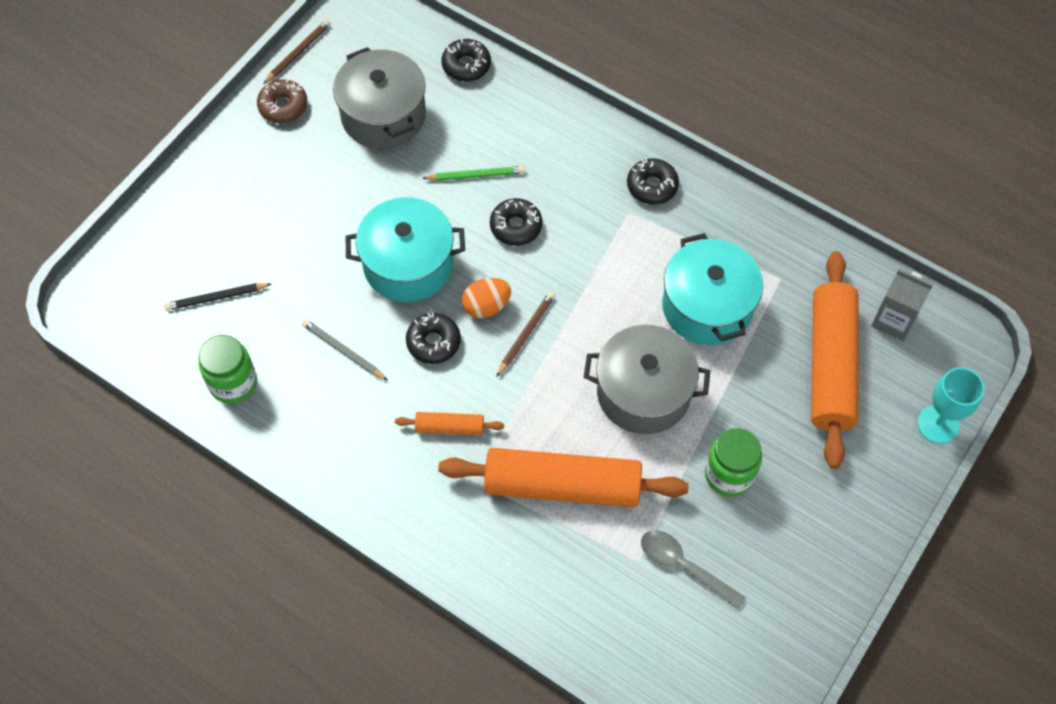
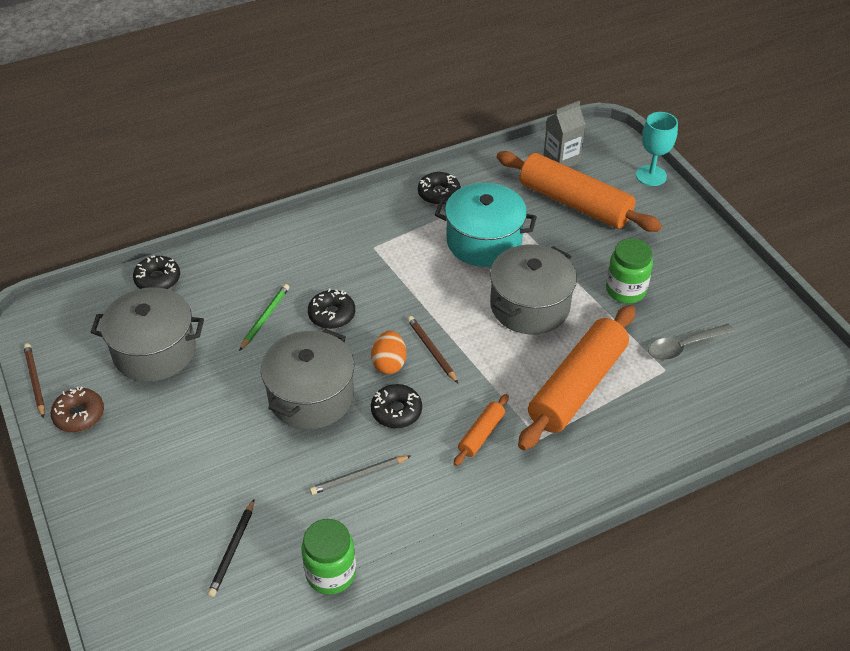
camera: 60 degrees left, 15 degrees down
(408, 264) = (311, 396): turquoise pot -> grey pot
(652, 186) = (362, 225): black donut -> black donut (439, 193)

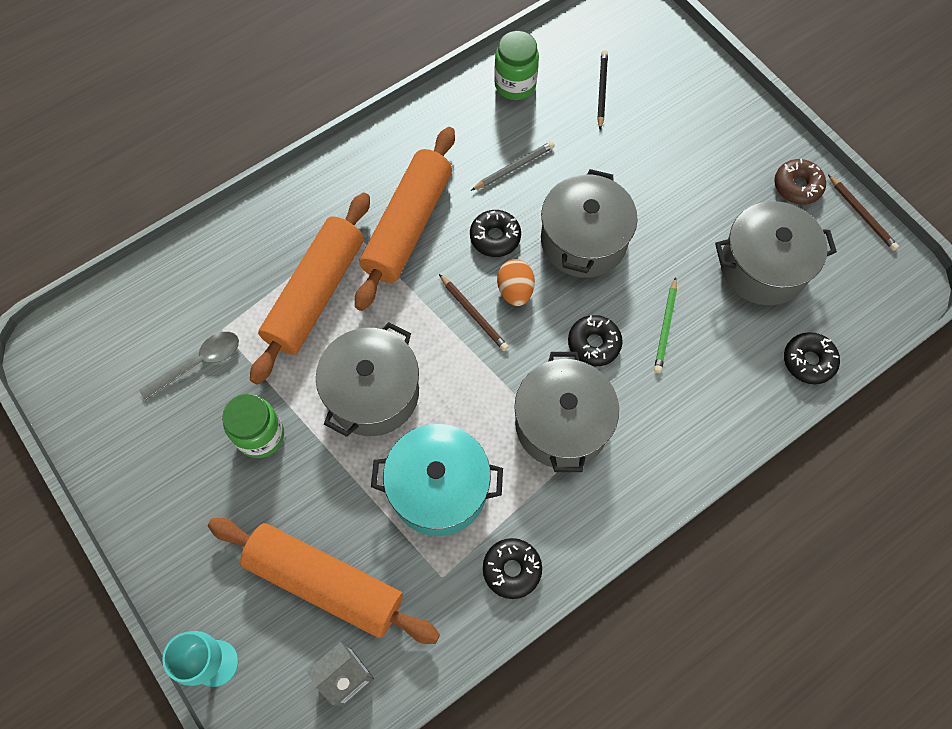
camera: 170 degrees right, 20 degrees up
(377, 266) = (562, 424): none -> grey pot
(481, 434) = (408, 225): orange rolling pin -> orange rolling pin, size x2.22

